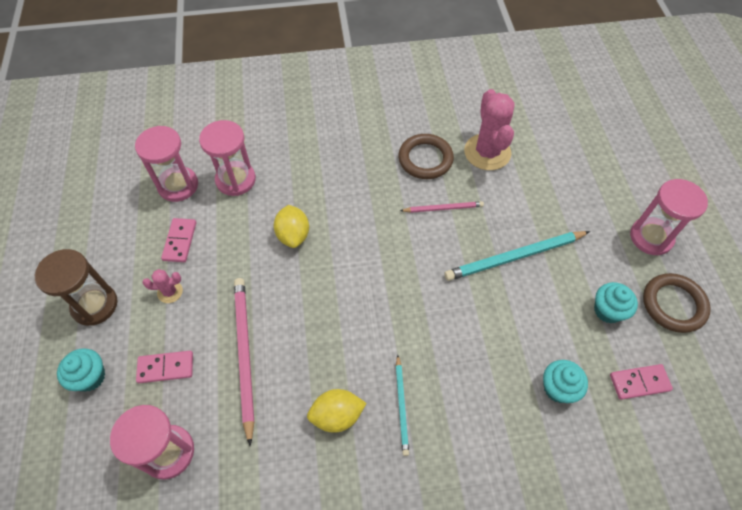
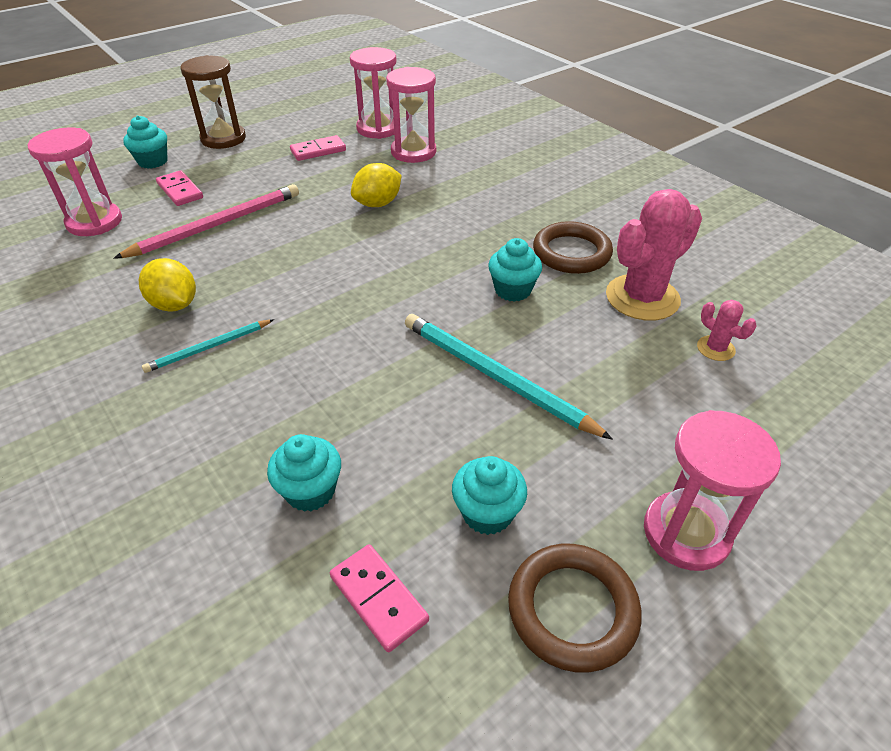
camera: 60 degrees right, 15 degrees down
(170, 292) = (260, 165): pink cactus -> pink cactus (715, 348)
(443, 208) = (513, 290): pink pencil -> turquoise cupcake

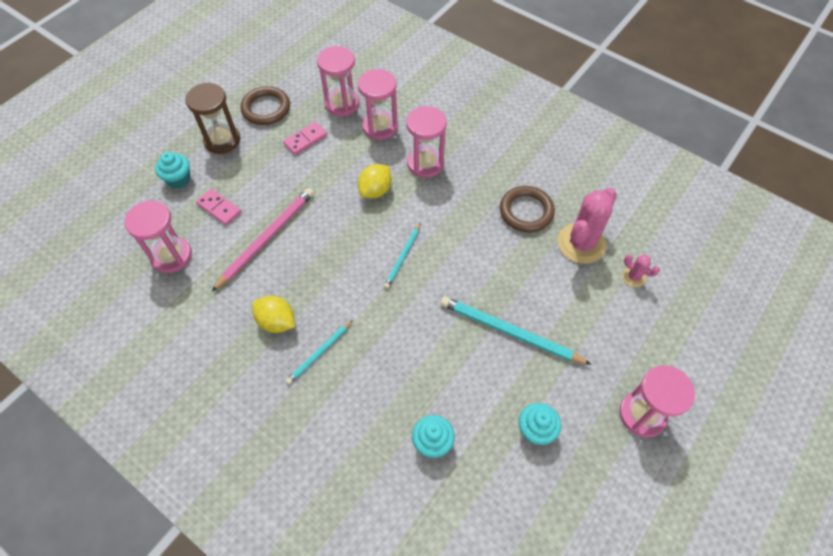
camera: 15 degrees left, 15 degrees up
(379, 270) = (403, 257): none -> turquoise pencil
(379, 598) = (497, 497): pink domino -> none
(454, 189) = (425, 163): none -> pink hourglass
(513, 290) = (498, 255): turquoise cupcake -> none
(572, 609) = (596, 476): brown ring -> brown ring (266, 108)

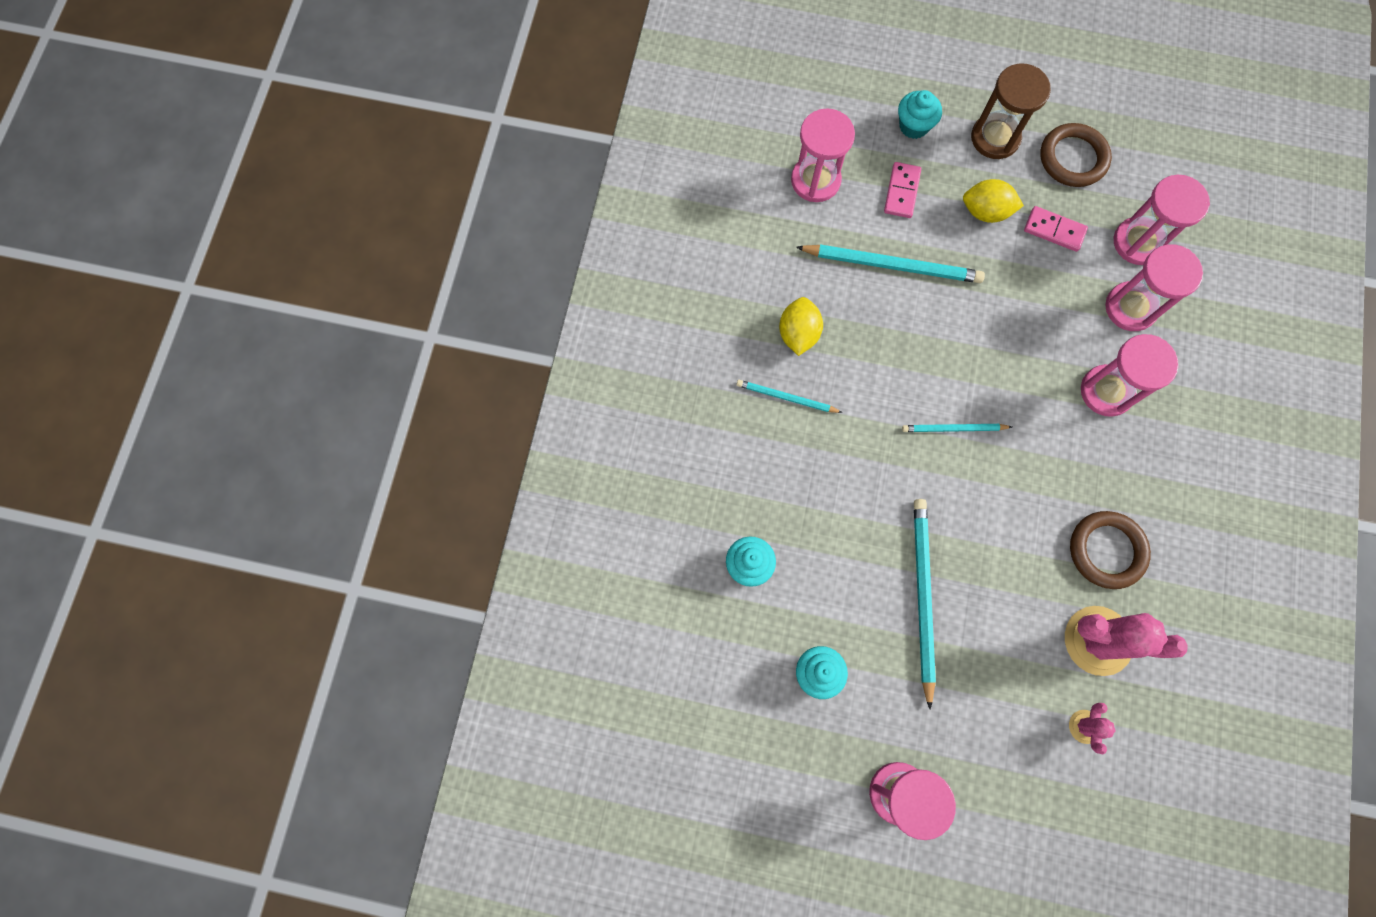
camera: 65 degrees right, 15 degrees up
(267, 238) = (892, 265): pink pencil -> turquoise pencil
(375, 190) = (1028, 351): yellow lemon -> yellow lemon (985, 211)

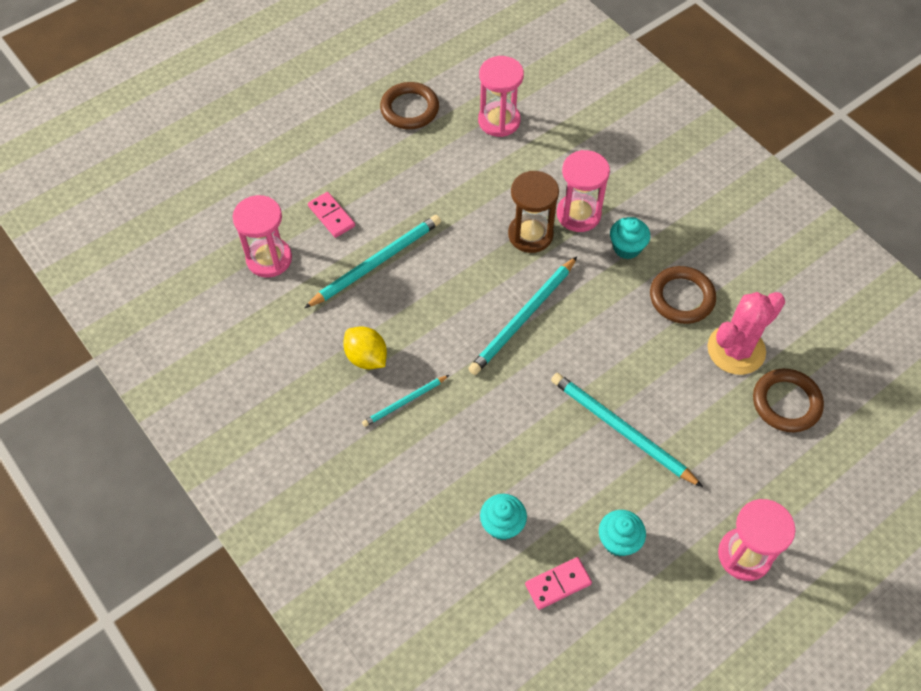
camera: 50 degrees left, 15 degrees down
(914, 126) = (294, 173): turquoise cupcake -> turquoise cupcake (626, 248)
(953, 429) = (523, 318): turquoise pencil -> turquoise pencil, size x1.79
(985, 211) = (395, 182): yellow lemon -> none
(995, 138) = (351, 137): brown hourglass -> brown hourglass (530, 234)
(1054, 230) = (446, 156): pink domino -> pink domino (558, 584)
(1084, 726) = (786, 403): pink cactus -> brown ring
(1130, 307) = (537, 158): pink hourglass -> none

